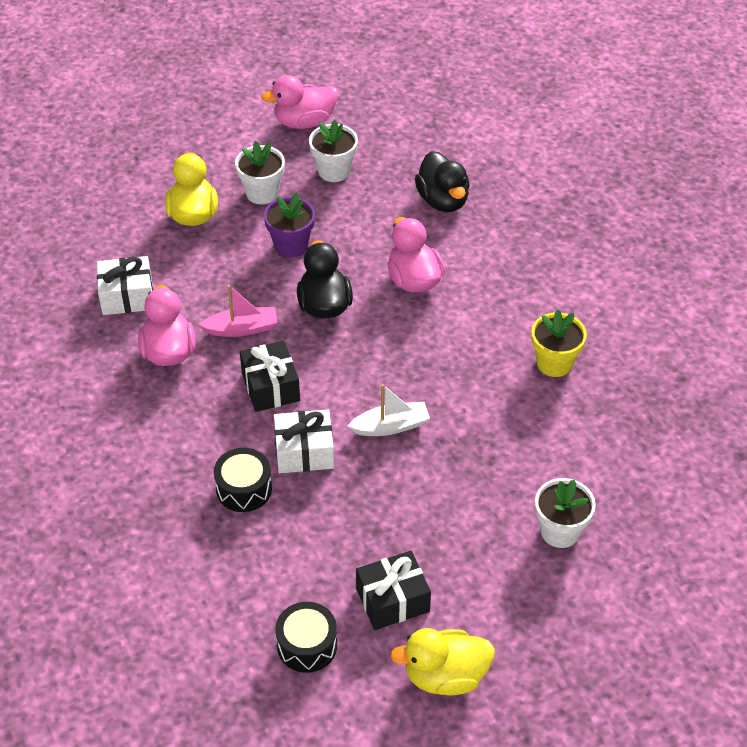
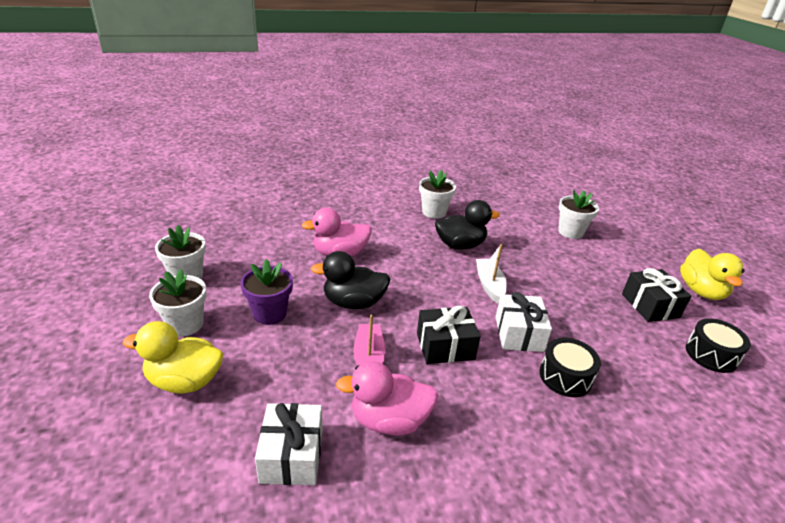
camera: 85 degrees left, 15 degrees down
(304, 122) = (103, 286): pink duck -> none
(443, 200) = (259, 229): black duck -> black duck (460, 245)
(554, 363) = (434, 212): yellow flower pot -> white flower pot

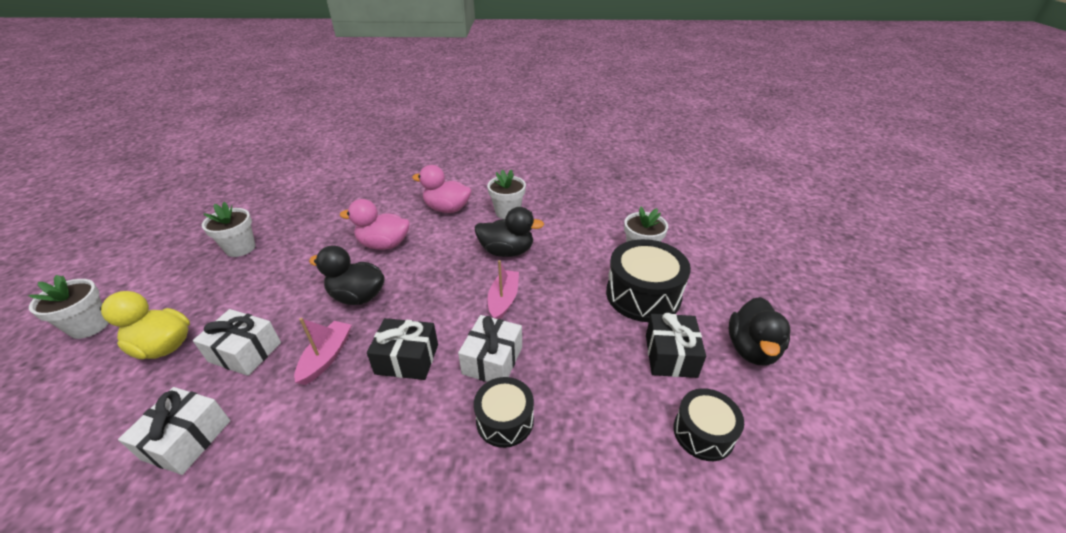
camera: 20 degrees right, 5 degrees up
(185, 324) = (204, 293): white flower pot -> white flower pot (90, 326)
(270, 313) = (278, 295): purple flower pot -> none
(282, 369) = (245, 352): none -> white gift
(389, 420) = (294, 426): pink duck -> pink duck (447, 209)
(489, 285) = (503, 300): white boat -> pink boat
(597, 264) = (643, 295): none -> black drum
(701, 291) = (751, 349): yellow duck -> black duck

